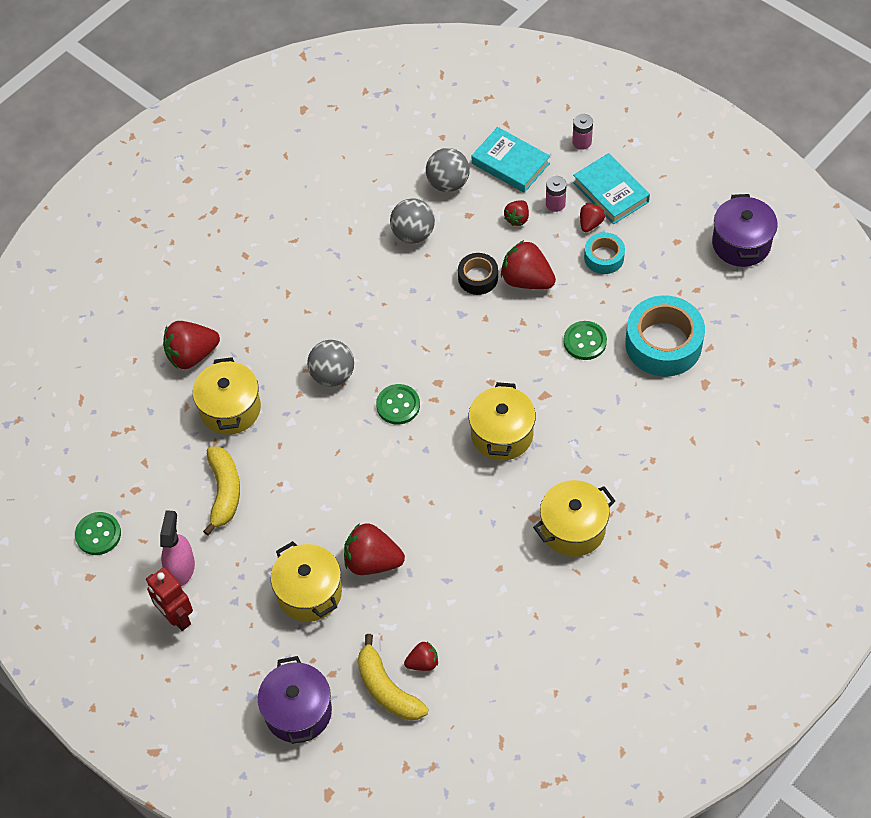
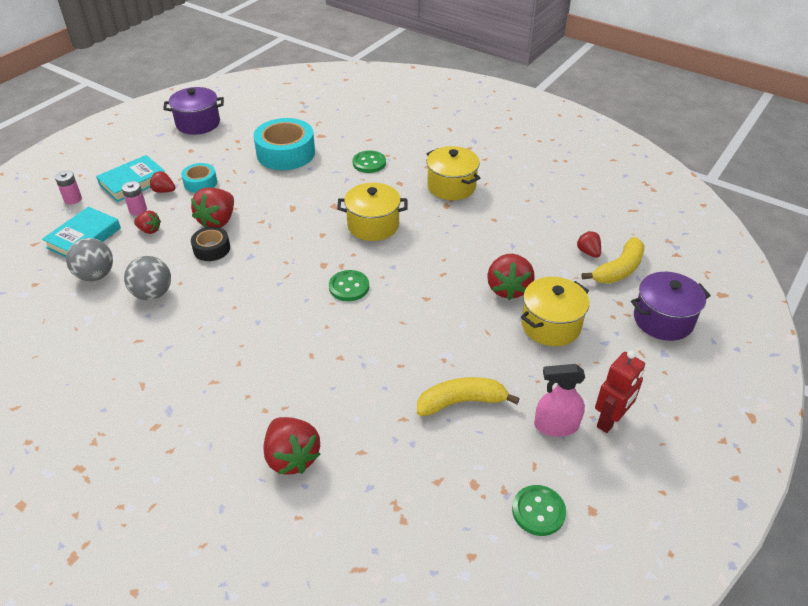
camera: 100 degrees left, 15 degrees down
(230, 409) = (361, 411): yellow pot -> none
(332, 375) = (317, 334): grey ball -> none
(585, 341) = (282, 188): green button -> green button (369, 163)

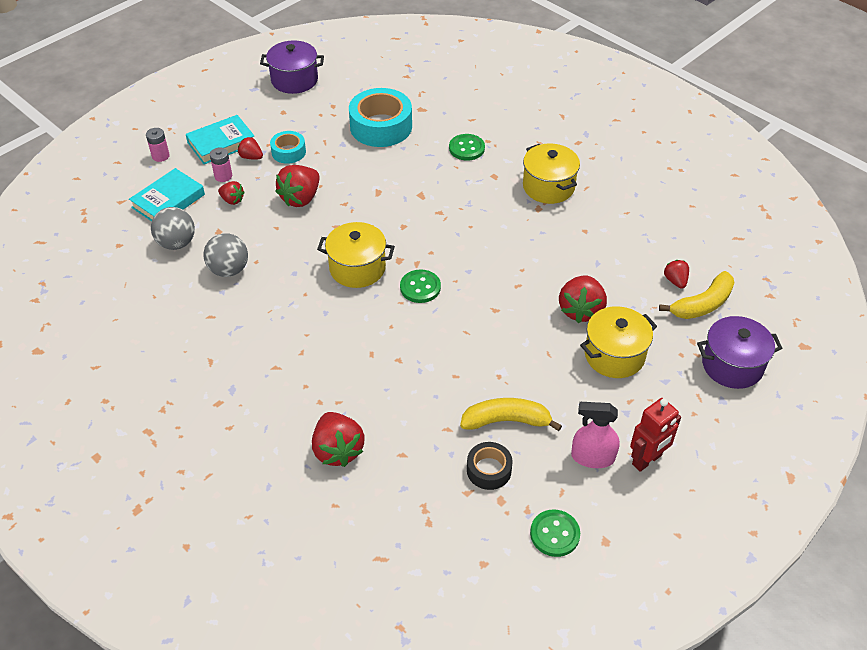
camera: 10 degrees right, 5 degrees up
(212, 249) = (291, 228): black tape -> black tape (489, 470)
(373, 225) = (457, 222): yellow pot -> yellow pot (357, 268)

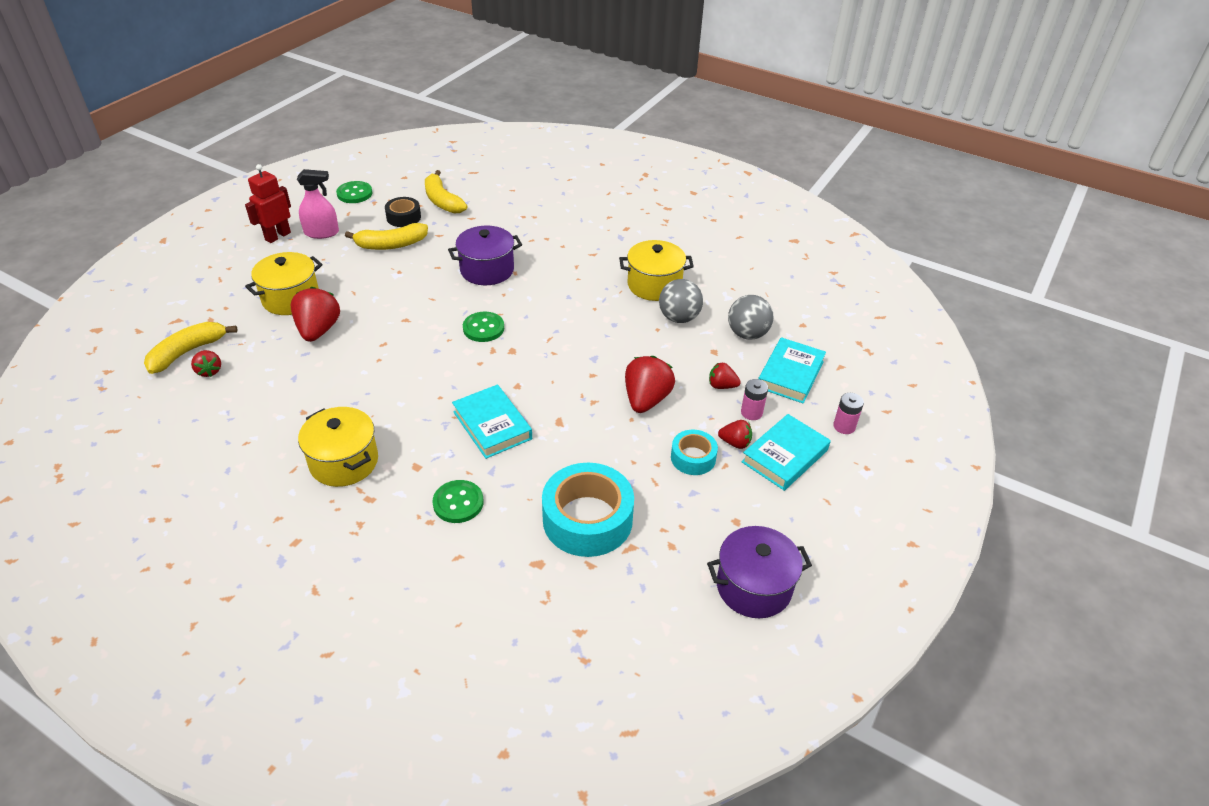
camera: 165 degrees right, 5 degrees down
(338, 450) = (521, 214): red strawberry -> none
(357, 268) = (552, 337): yellow pot -> yellow pot (654, 285)
(431, 197) = (492, 425): none -> turquoise book
(435, 496) = (442, 201): none -> yellow banana
(732, 365) = (178, 305): purple pot -> purple pot (487, 270)

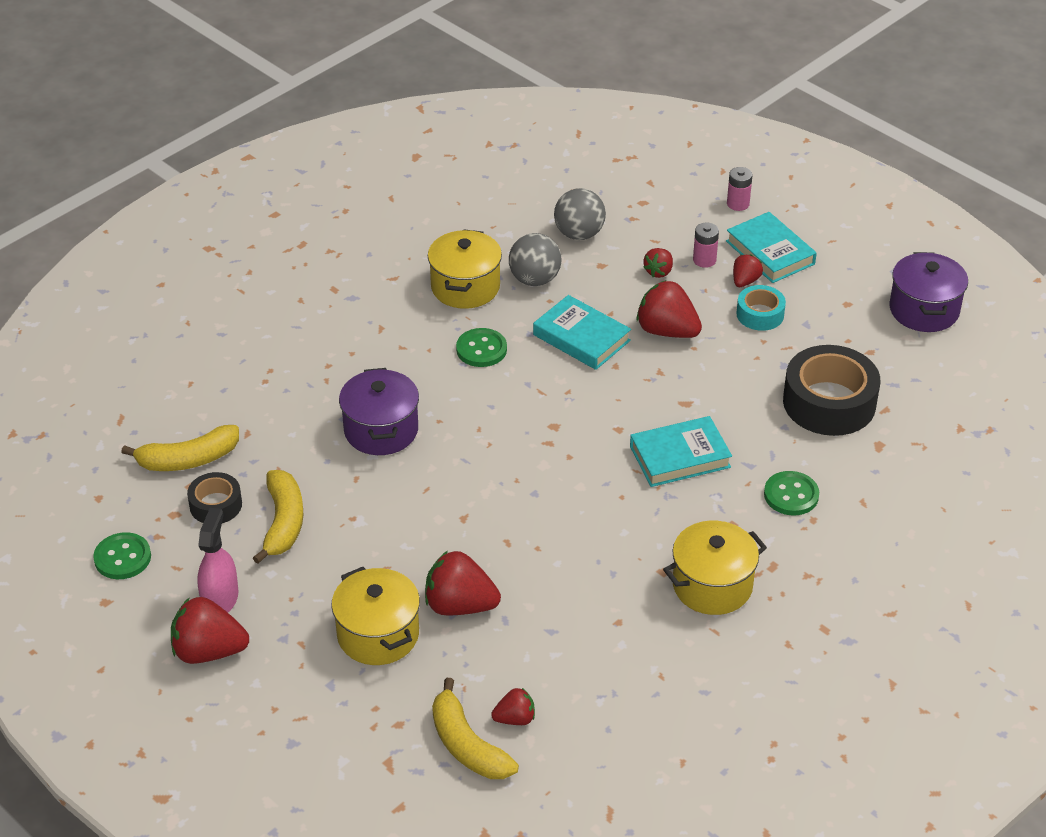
camera: 75 degrees left, 0 degrees up
(277, 236) = (208, 651): red robot -> red strawberry
(483, 328) = (504, 446): green button -> green button (481, 349)
(587, 519) = (829, 402): turquoise tape -> black tape
(790, 374) = (653, 219): turquoise book -> turquoise book (581, 337)

